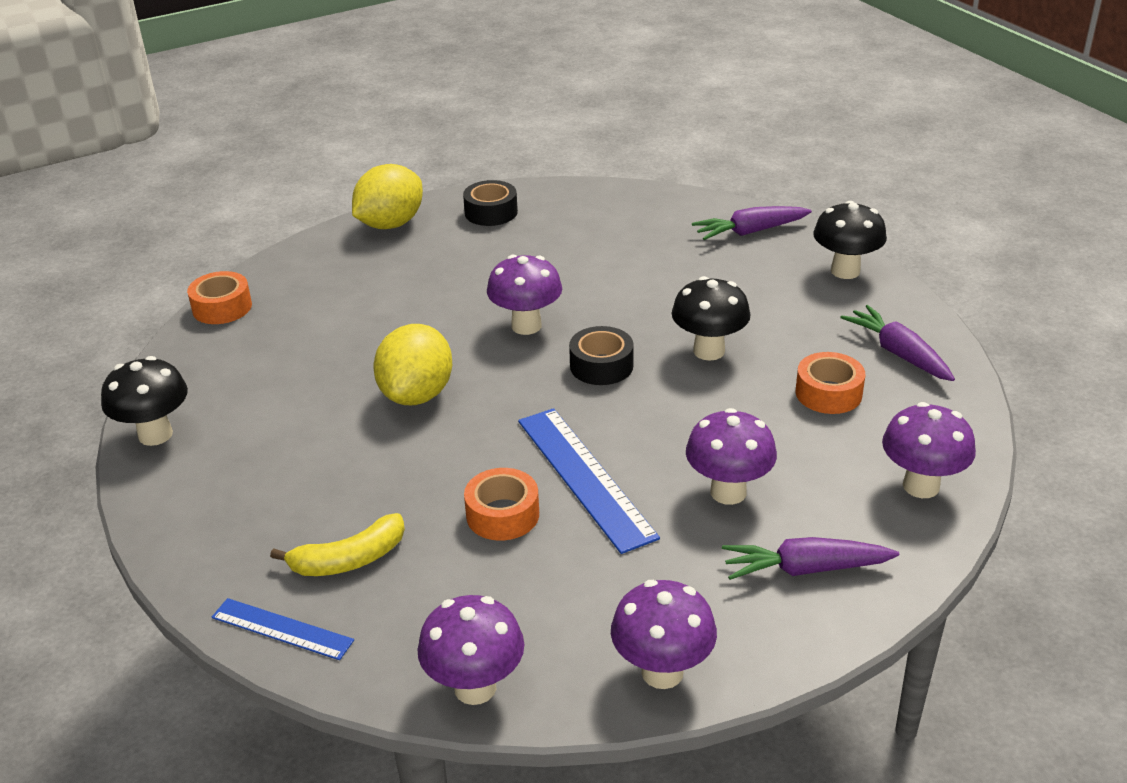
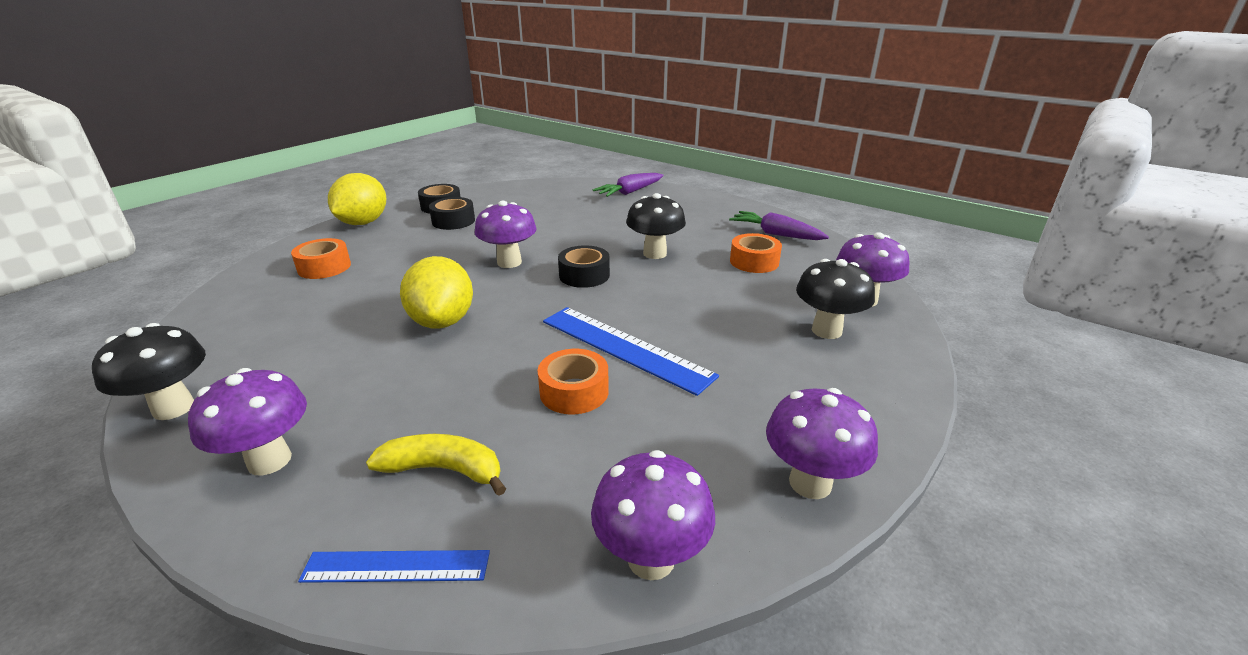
camera: 25 degrees left, 5 degrees down
(222, 307) = (224, 295): orange tape -> orange tape (324, 267)
(349, 559) = (444, 469): yellow banana -> yellow banana turned 120 degrees counterclockwise
(494, 242) = (453, 221): none -> black tape
(728, 492) = (741, 332): purple mushroom -> purple mushroom (269, 460)
(805, 569) = (842, 369): purple carrot -> none
(845, 271) = (705, 201): black mushroom -> black mushroom (826, 331)

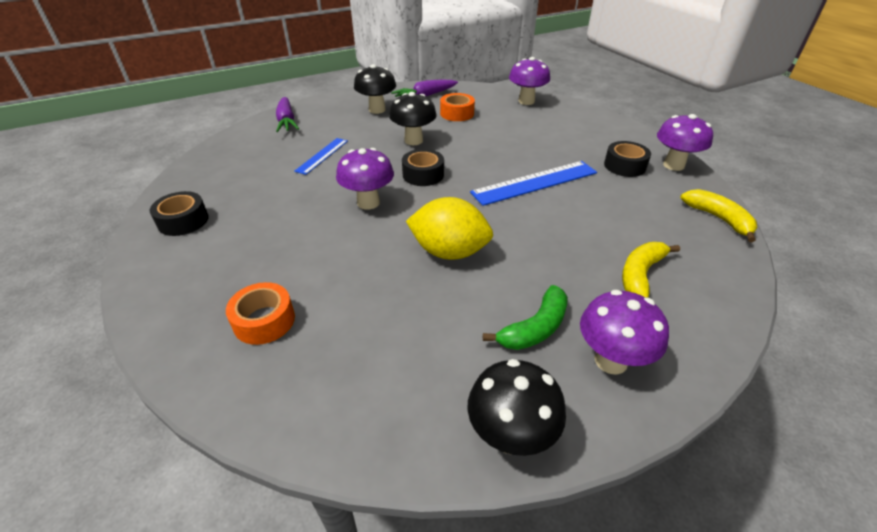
camera: 65 degrees left, 10 degrees up
(323, 397) = (535, 328): none -> green banana
(363, 223) = (159, 282): yellow lemon -> none
(396, 566) = (720, 302): blue ruler -> blue ruler (322, 155)
(453, 221) = (237, 218): black tape -> black tape (624, 166)
(574, 391) = (576, 211): orange tape -> none
(651, 559) = (718, 218): purple mushroom -> yellow banana
(826, 331) = (551, 120): black mushroom -> black mushroom (377, 110)

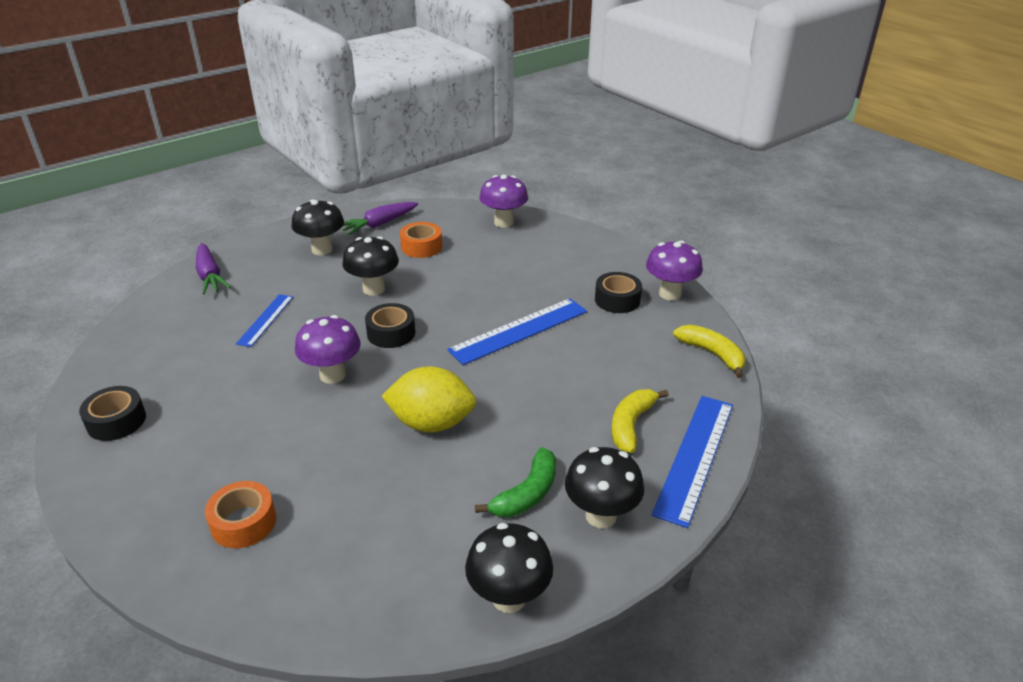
camera: 10 degrees left, 5 degrees down
(610, 361) = (601, 516): purple mushroom -> black mushroom
(708, 313) = (695, 457): none -> blue ruler

